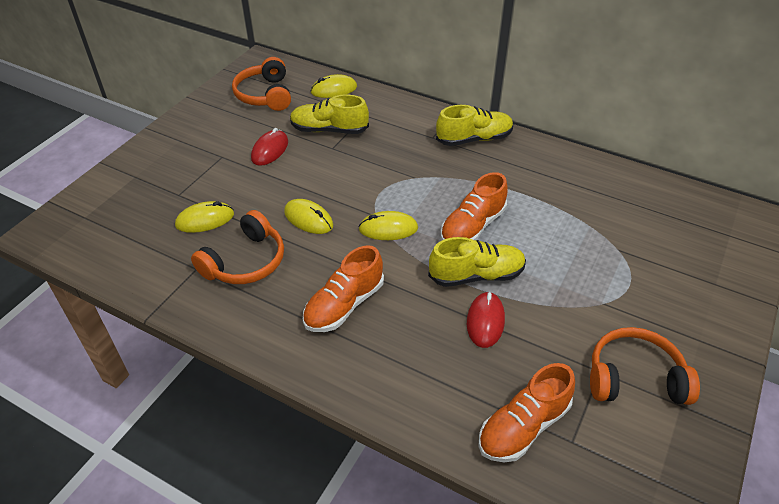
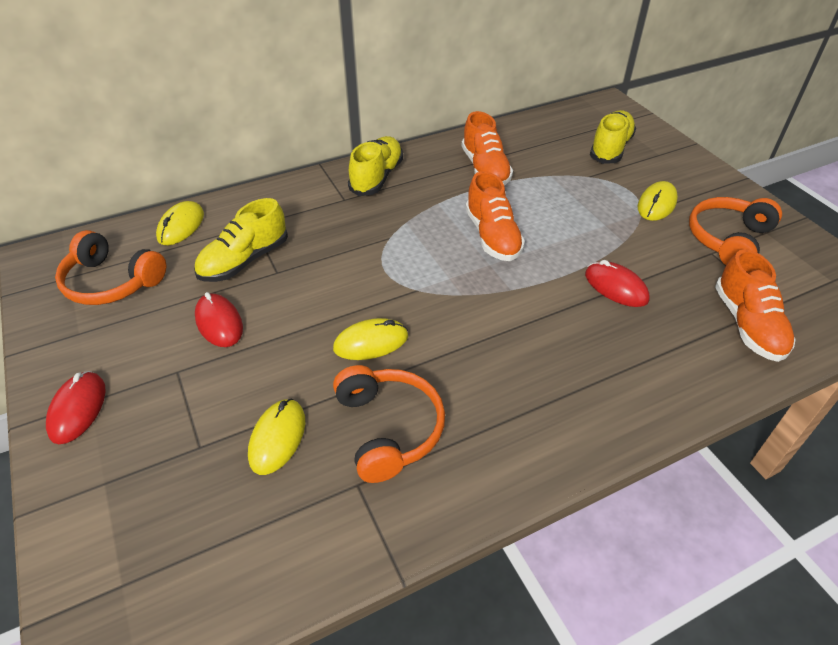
camera: 55 degrees left, 0 degrees up
(171, 140) = (78, 409): none -> red mouse
(344, 305) = (524, 373): orange shoe -> orange shoe (485, 169)
(388, 229) = (444, 290): yellow mouse -> yellow mouse (656, 204)
(476, 275) = (556, 264): yellow shoe -> yellow shoe (610, 148)

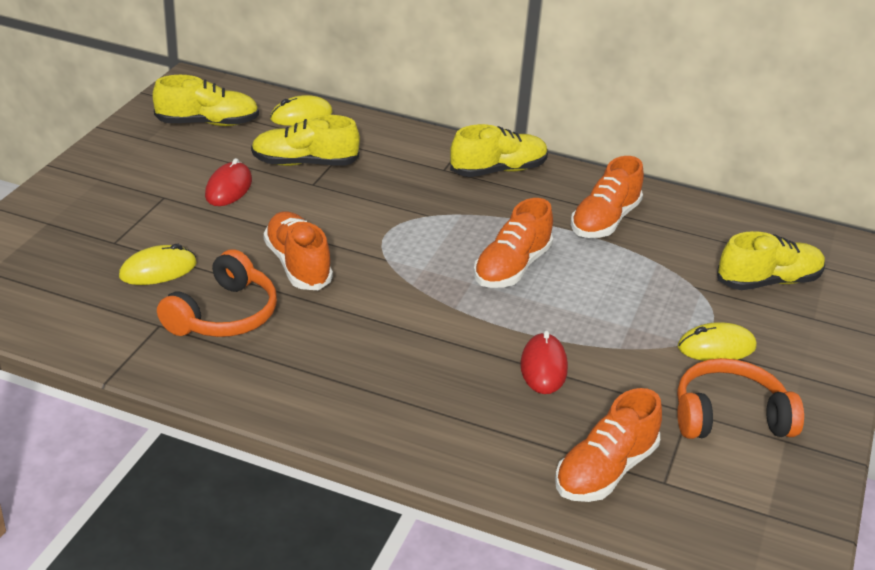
camera: 45 degrees right, 10 degrees down
(78, 409) = (88, 178): red mouse -> none
(112, 282) = (207, 123): orange headphones -> yellow shoe
(371, 342) = (297, 265): yellow mouse -> orange shoe

